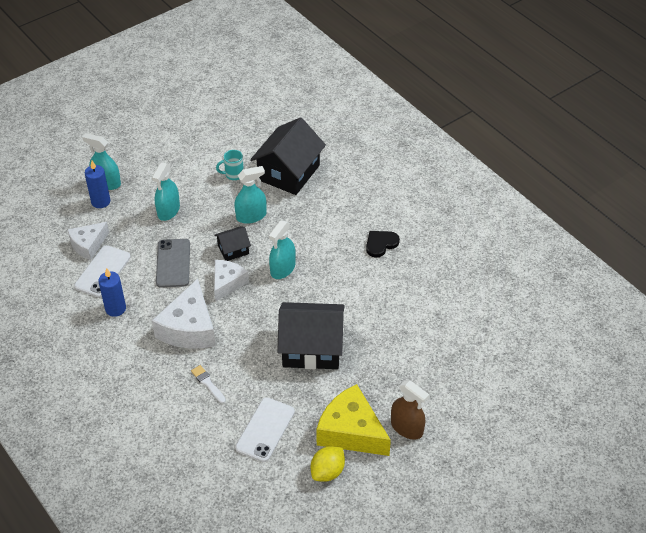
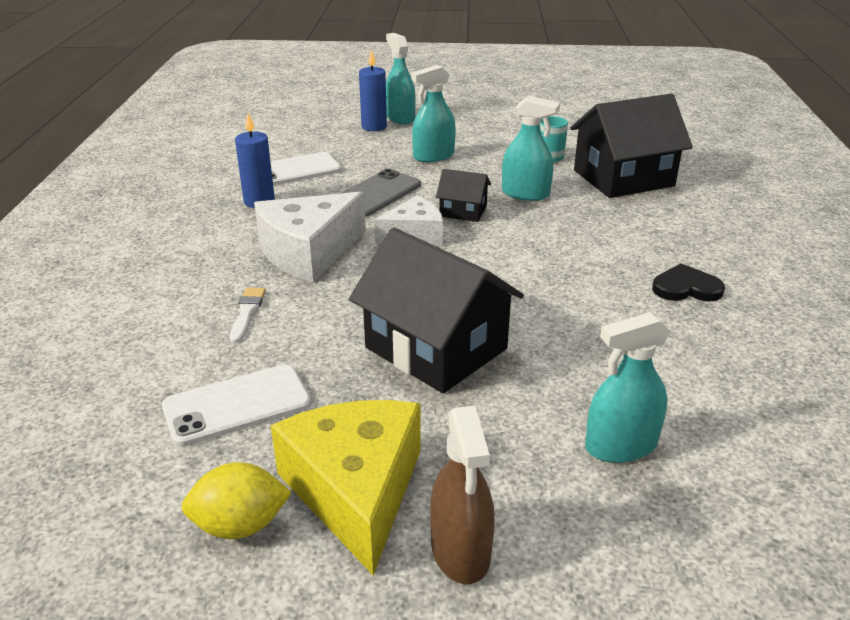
camera: 40 degrees right, 15 degrees down
(88, 245) = (313, 148): white cheese -> none
(282, 269) = (504, 252): turquoise spray bottle -> turquoise spray bottle (621, 446)

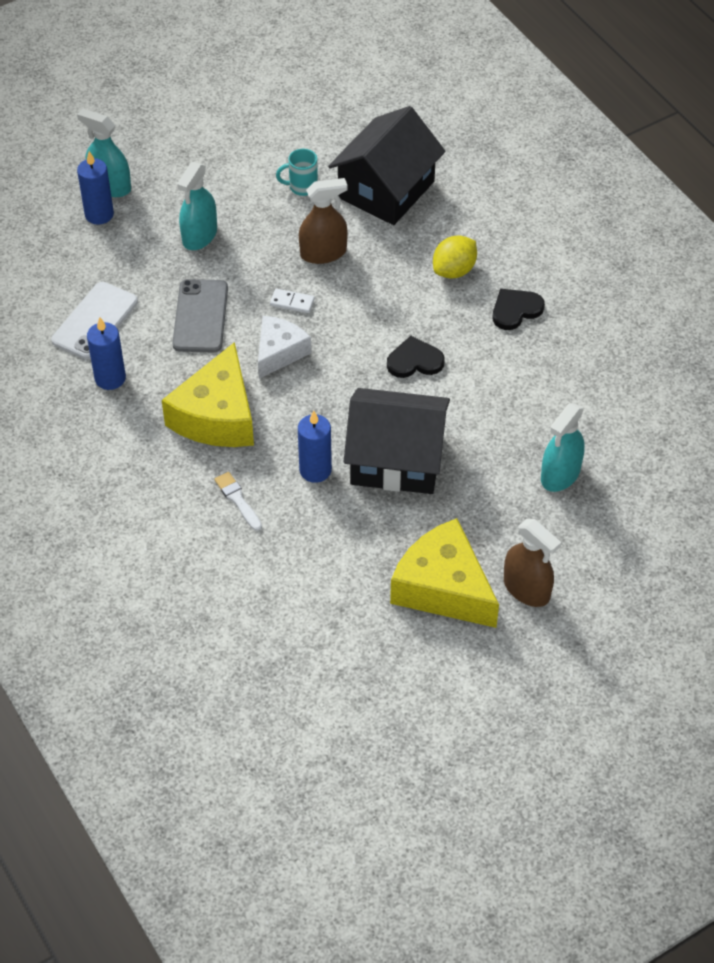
camera: 35 degrees left, 20 degrees up
(237, 405) = (316, 575): white phone -> none
(240, 525) = (403, 643): yellow lemon -> yellow lemon (454, 270)
(308, 252) = (217, 416): white cheese -> yellow cheese
(345, 322) = (315, 470): none -> blue candle
(463, 211) = (292, 302): black house -> white domino
(525, 194) = (323, 253): turquoise spray bottle -> brown spray bottle
(537, 285) = (414, 361): none -> black heart

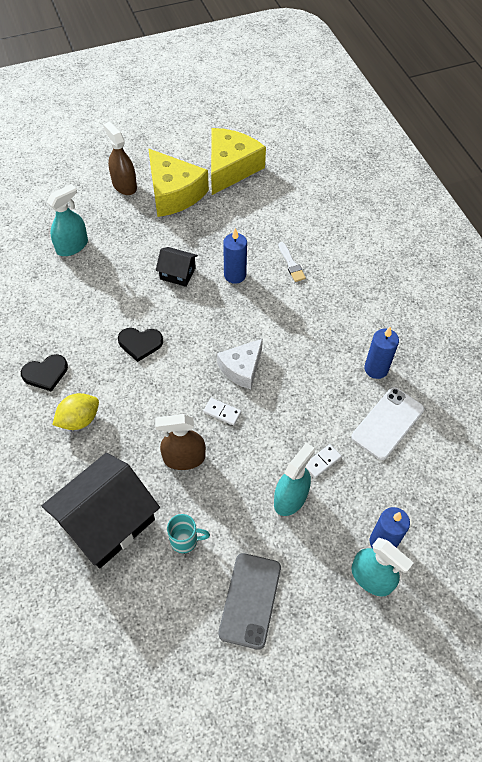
camera: 170 degrees left, 5 degrees up
(169, 272) = (322, 461): none -> white domino
(200, 316) = (300, 412): grey phone -> grey phone (250, 600)
(217, 416) = (297, 325): yellow cheese -> yellow cheese (231, 168)
(396, 459) = (177, 273): black house -> black house, size x0.49

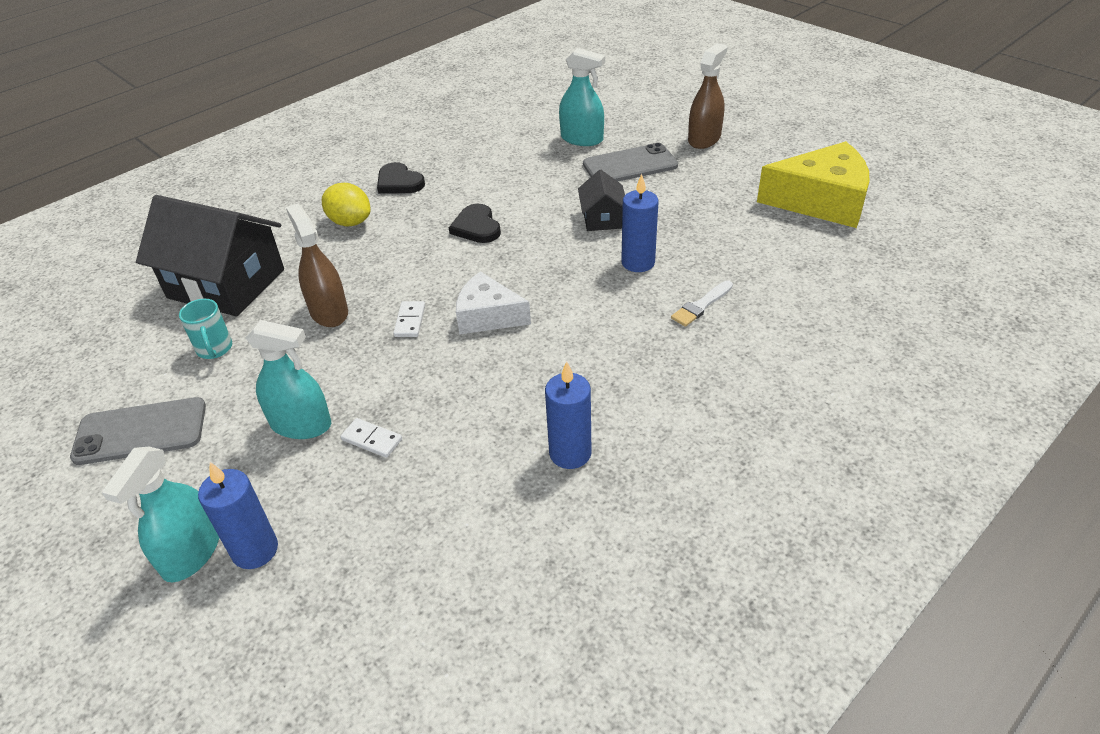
camera: 70 degrees right, 15 degrees down
(126, 235) = (630, 165): none -> grey phone
(174, 193) = (728, 175): yellow cheese -> none
(387, 423) = (473, 496): white phone -> none

